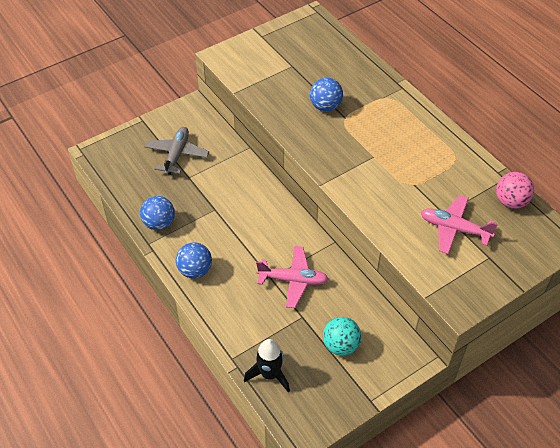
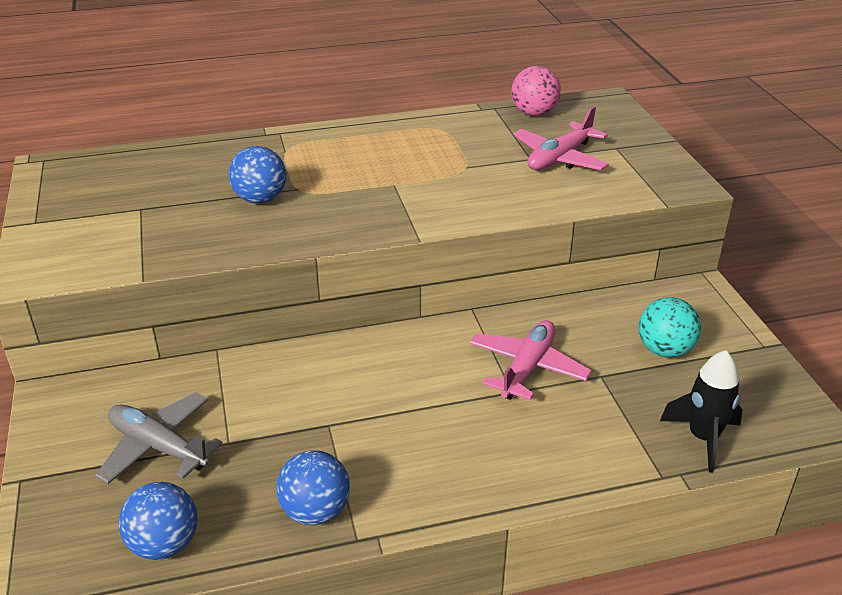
camera: 70 degrees left, 15 degrees down
(195, 270) = (455, 483): blue ball -> blue ball (164, 544)

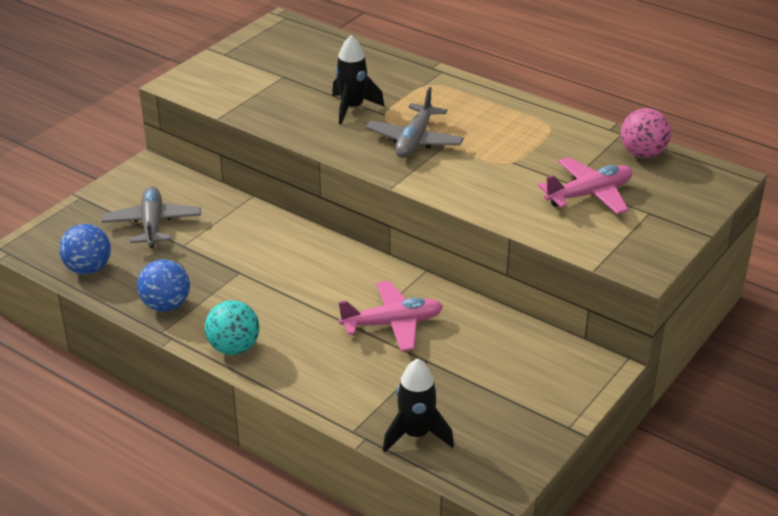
camera: 50 degrees right, 0 degrees up
(260, 199) = (352, 108): blue ball -> black rocket
(364, 194) = (414, 140): none -> grey plane
(559, 158) = (589, 194): pink plane -> pink plane turned 150 degrees clockwise
(664, 350) = (496, 378): turquoise ball -> turquoise ball (234, 348)

